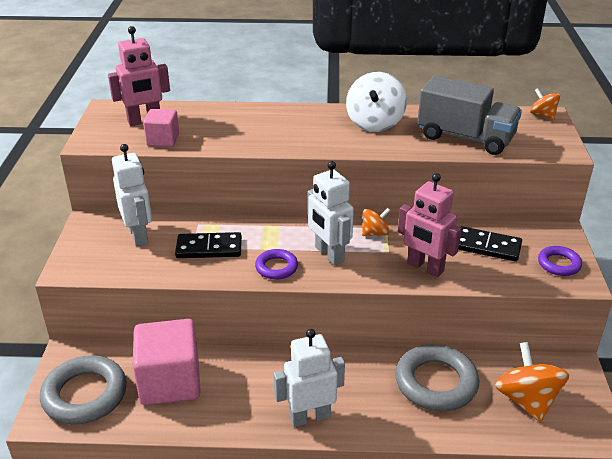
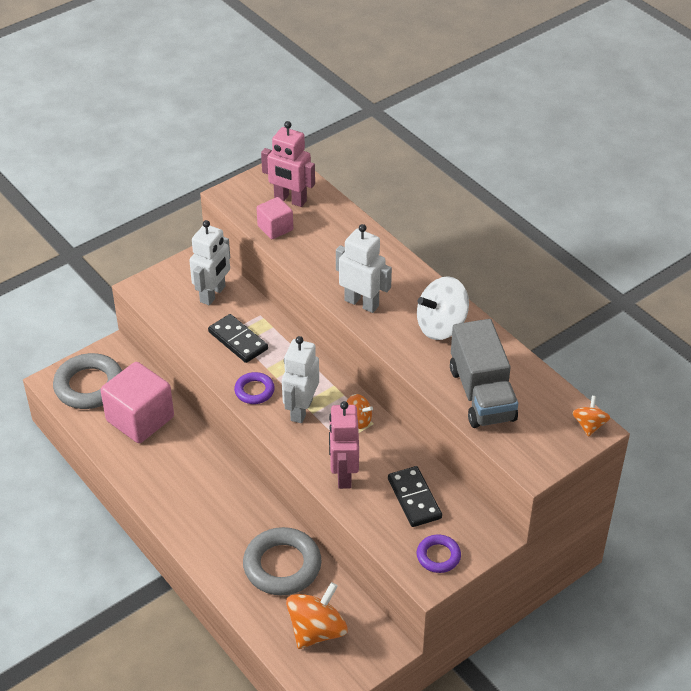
camera: 50 degrees right, 10 degrees up
(310, 417) = (179, 513): white robot -> white robot (361, 303)

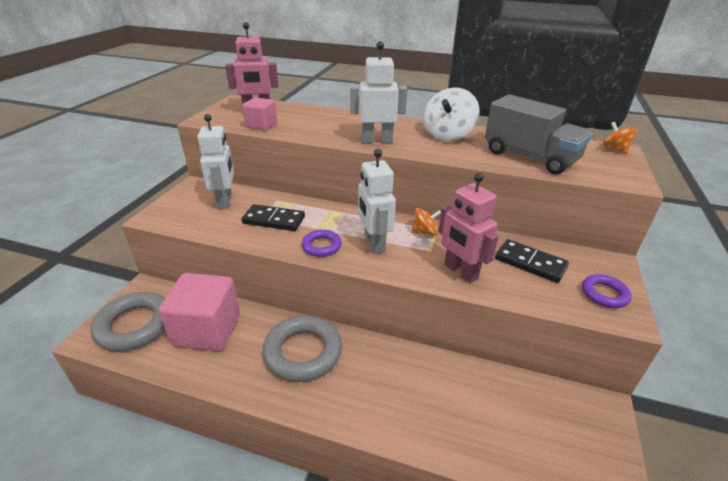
camera: 35 degrees left, 10 degrees down
(282, 566) = (447, 388): grey ring -> grey ring (303, 352)
(317, 630) = (539, 431): orange spinning top -> none

